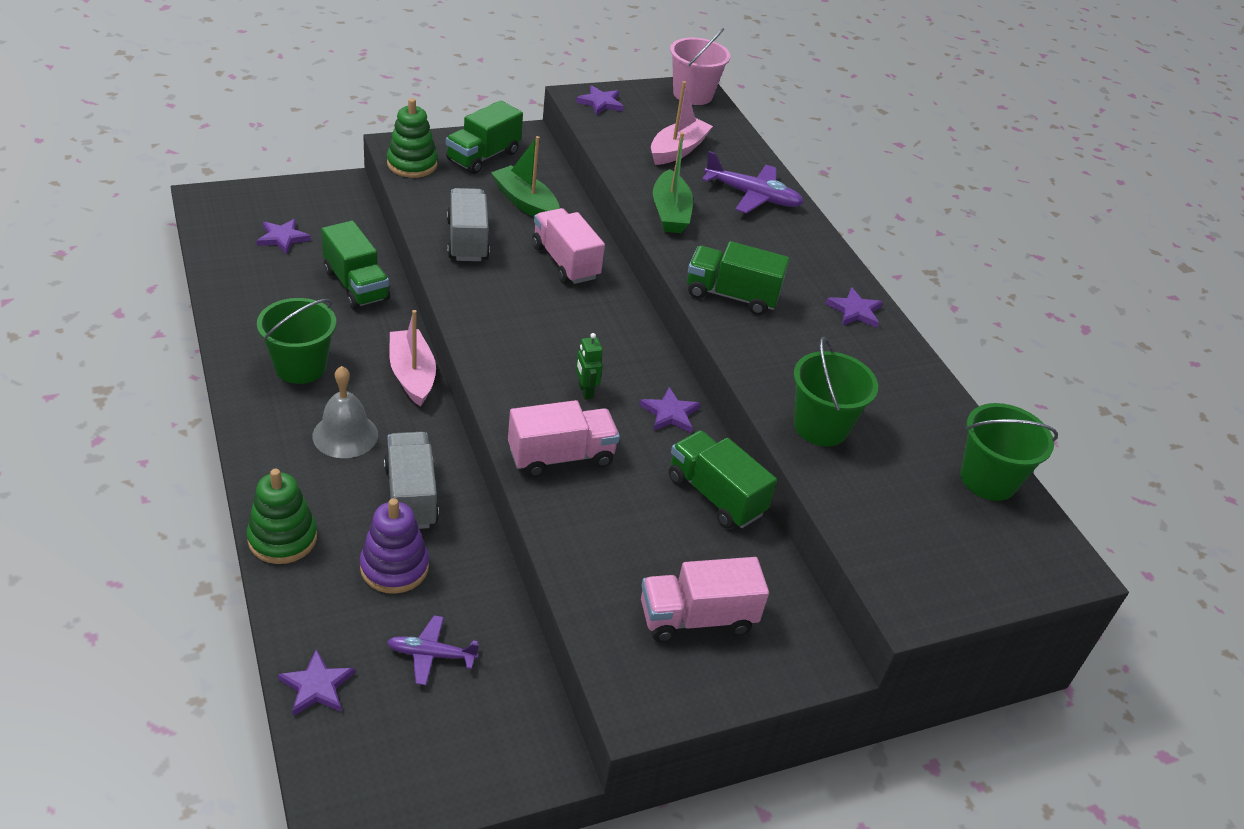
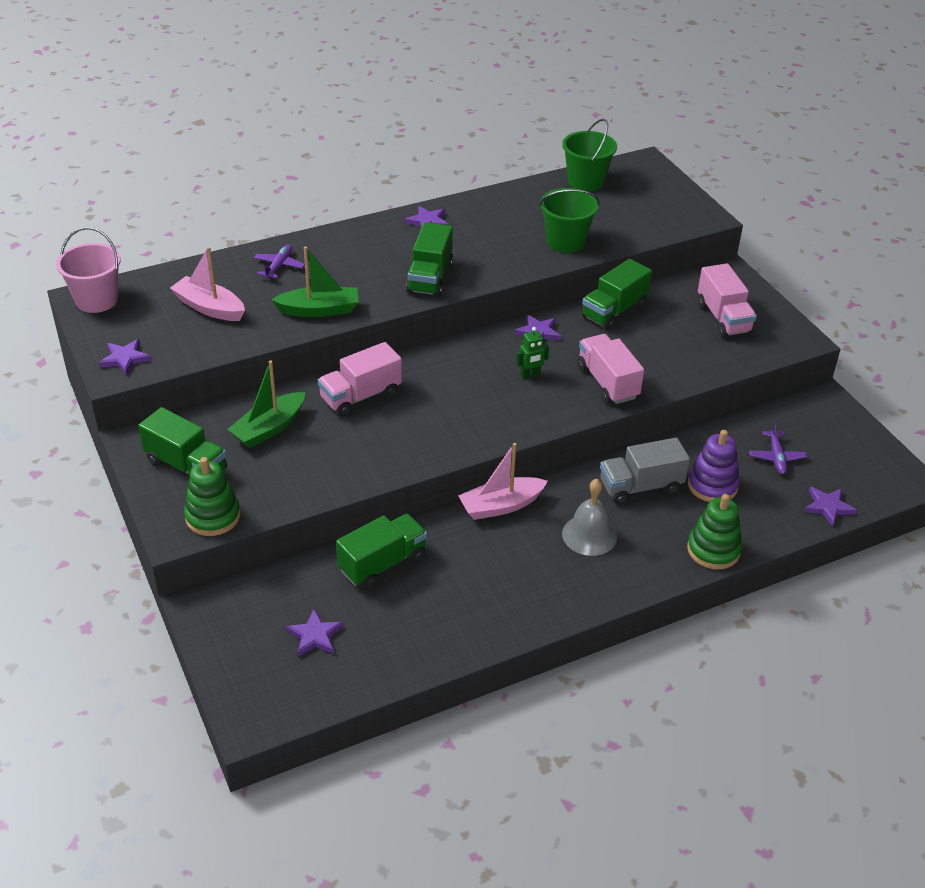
camera: 90 degrees left, 0 degrees up
(300, 367) = (514, 580): green bucket -> none
(467, 241) = (344, 460): grey truck -> none
(752, 196) = (279, 266): purple plane -> purple plane, size x0.63

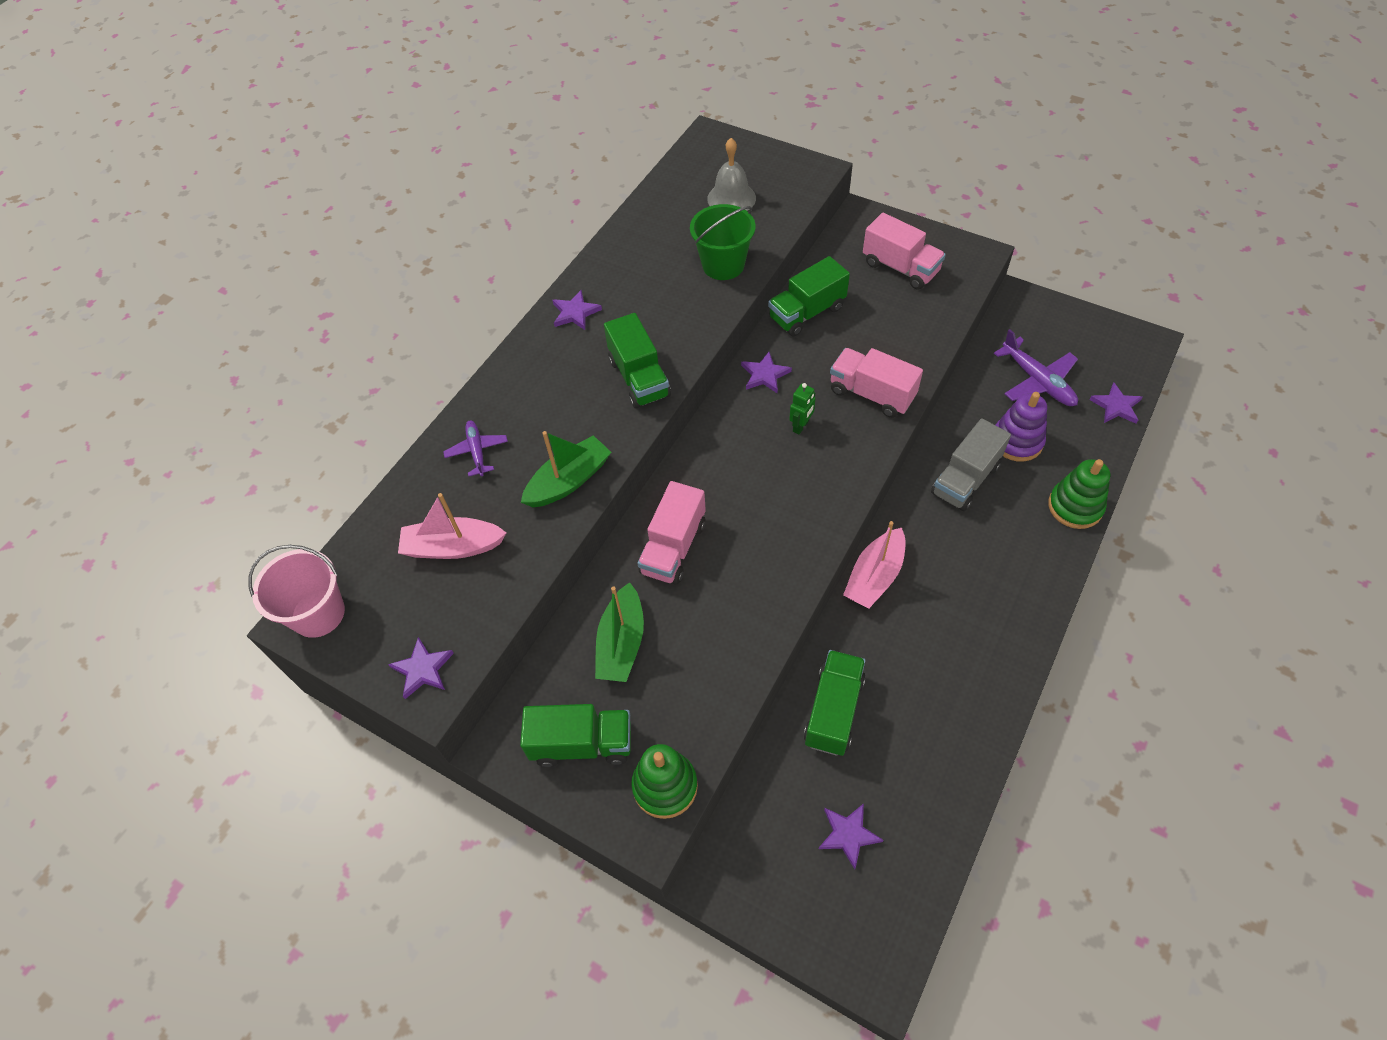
camera: 30 degrees left, 15 degrees up
(586, 181) = (677, 186): green bucket -> none
(589, 535) = (971, 557): grey bell -> grey bell (731, 198)
(614, 311) = (806, 313): green truck -> green truck turned 45 degrees clockwise
(776, 457) = (1037, 381): purple plane -> purple plane, size x1.59

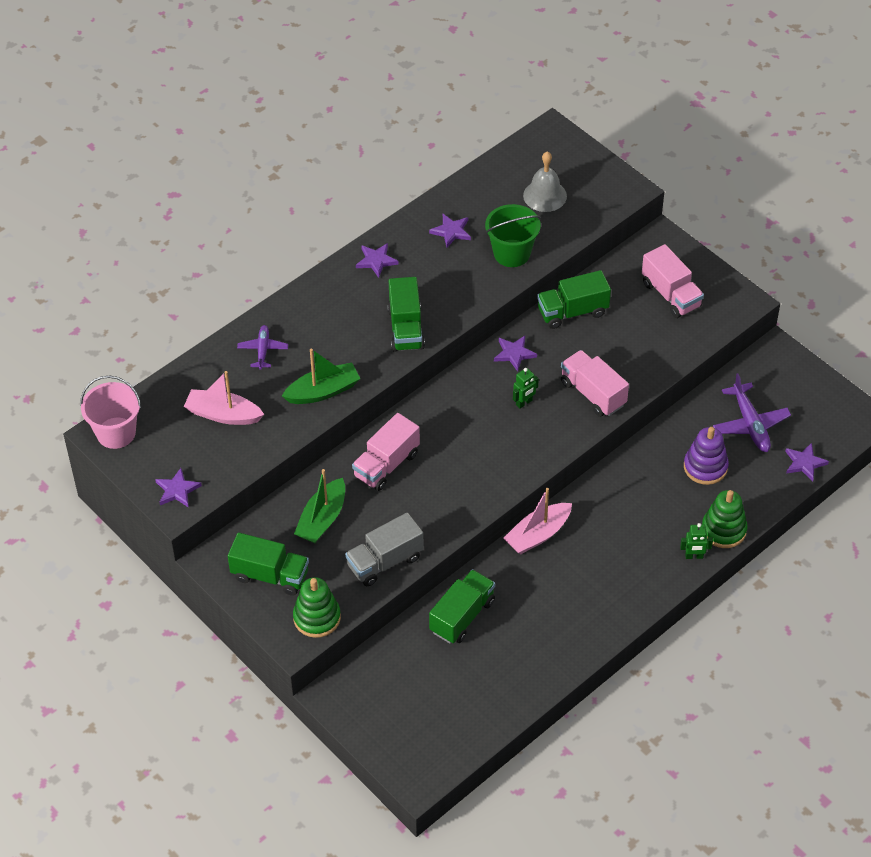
camera: 15 degrees right, 5 degrees down
(848, 834) = (436, 695): purple star -> purple star (451, 231)
(965, 479) = (647, 484): grey truck -> grey truck (385, 561)
(1060, 548) = (694, 556): none -> green robot

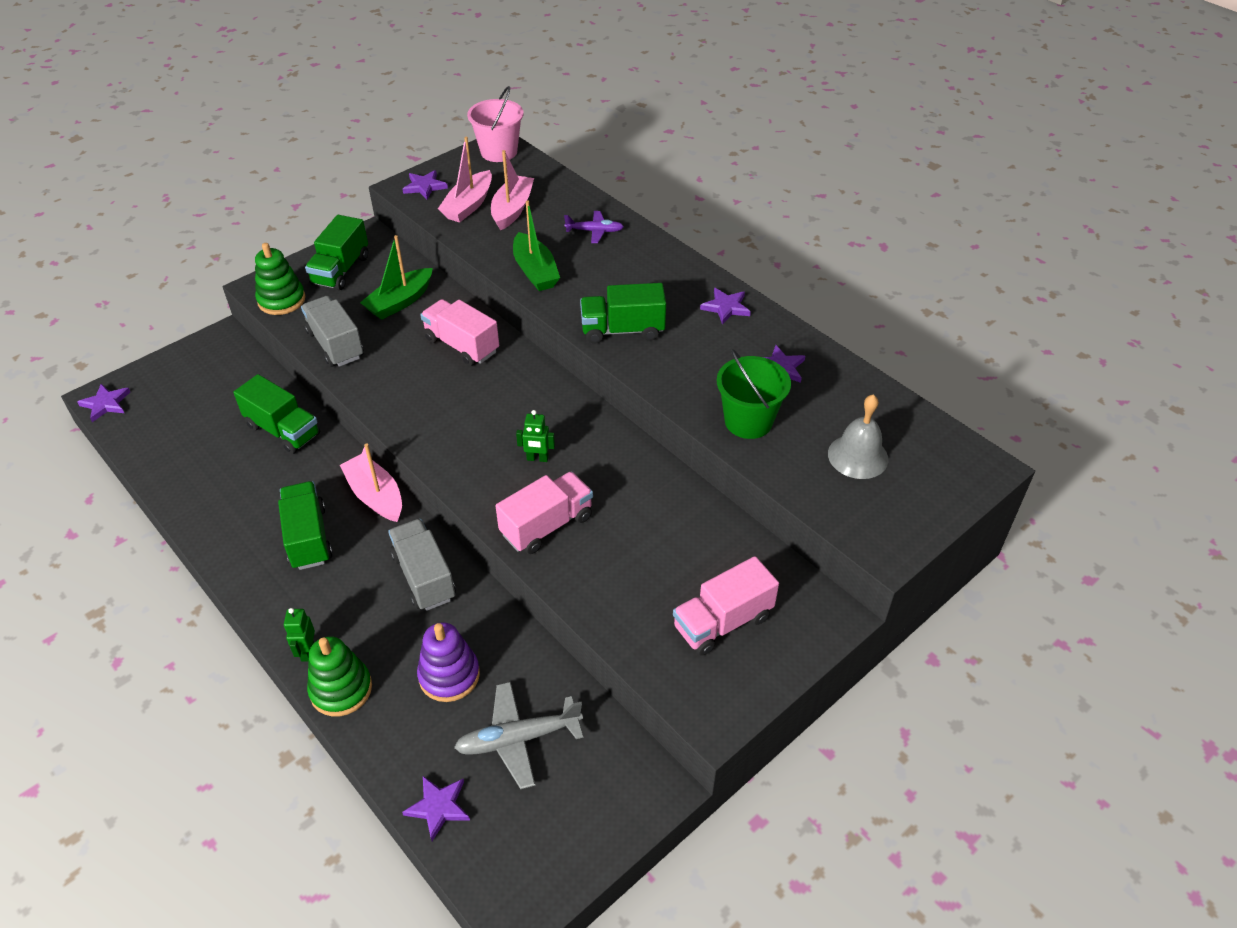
camera: 90 degrees right, 5 degrees down
(213, 450) = (468, 205): none -> pink boat
(322, 519) = (400, 302): green boat -> green boat turned 75 degrees counterclockwise
(514, 354) = (615, 451): purple star -> purple star (106, 404)
(524, 403) = (537, 459): green robot -> green robot turned 45 degrees counterclockwise
(572, 312) = (686, 510): green truck -> green truck (308, 538)
(619, 491) = (424, 577): none -> grey truck
(750, 424) = (519, 738): purple plane -> grey plane

